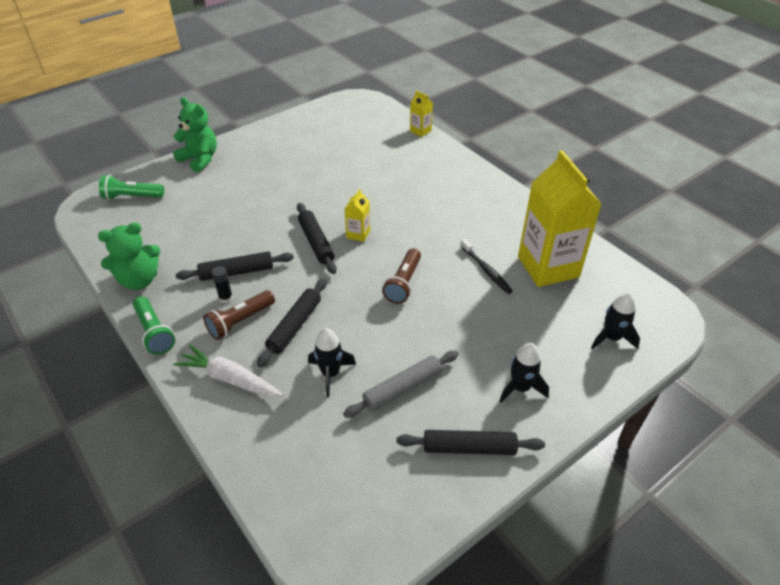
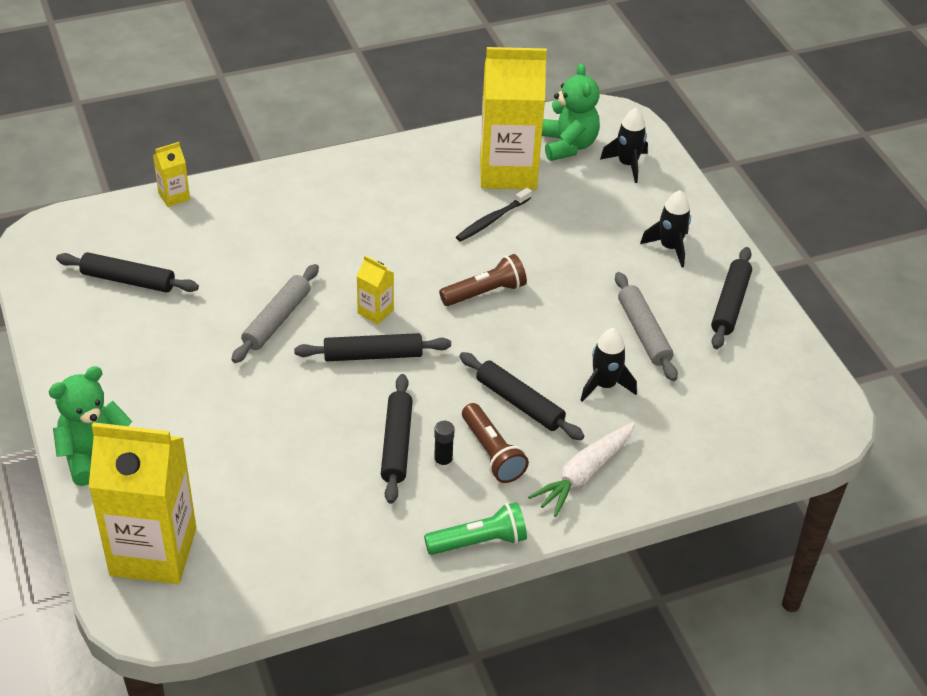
camera: 75 degrees left, 0 degrees up
(132, 197) = (153, 551): green flashlight -> yellow carton
(139, 280) = (367, 553): green teddy bear -> green teddy bear (568, 145)
(331, 195) = (276, 320): none -> grey rolling pin
(340, 134) = (128, 280): none -> black rolling pin
(403, 283) = (485, 293): brown flashlight -> brown flashlight turned 60 degrees counterclockwise
(486, 270) = (492, 220): black toothbrush -> black toothbrush turned 150 degrees clockwise

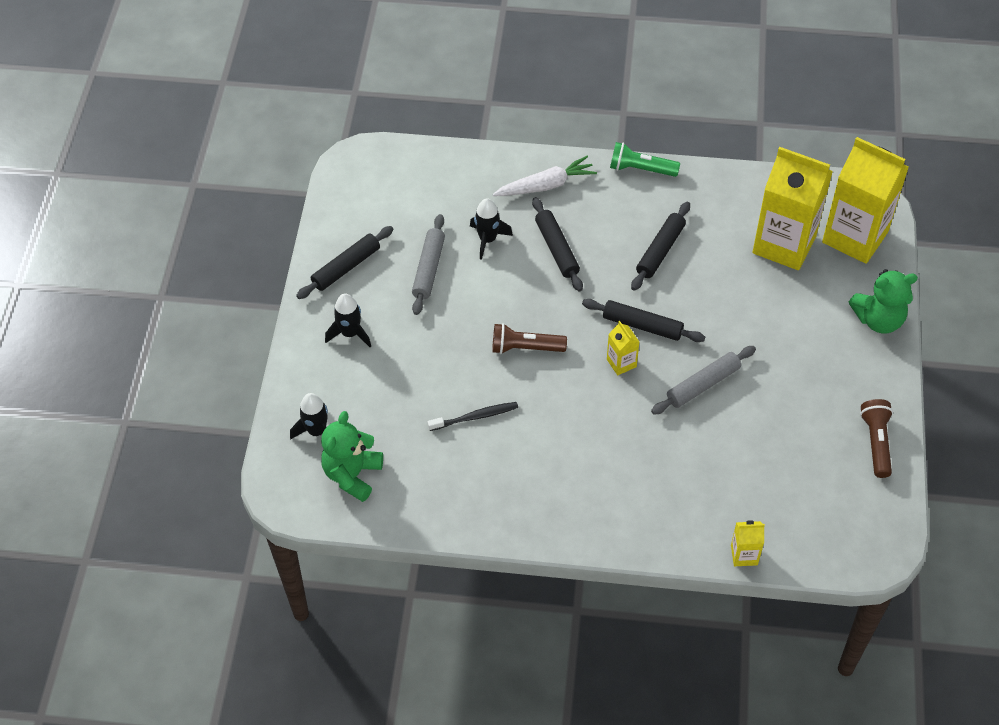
camera: 150 degrees left, 10 degrees up
(128, 280) = (812, 471): black rolling pin -> none
(443, 462) = (635, 227): black glue stick -> none
(492, 453) = (598, 221): brown flashlight -> brown flashlight (876, 442)
(508, 171) = (427, 465): yellow carton -> yellow carton (784, 244)

